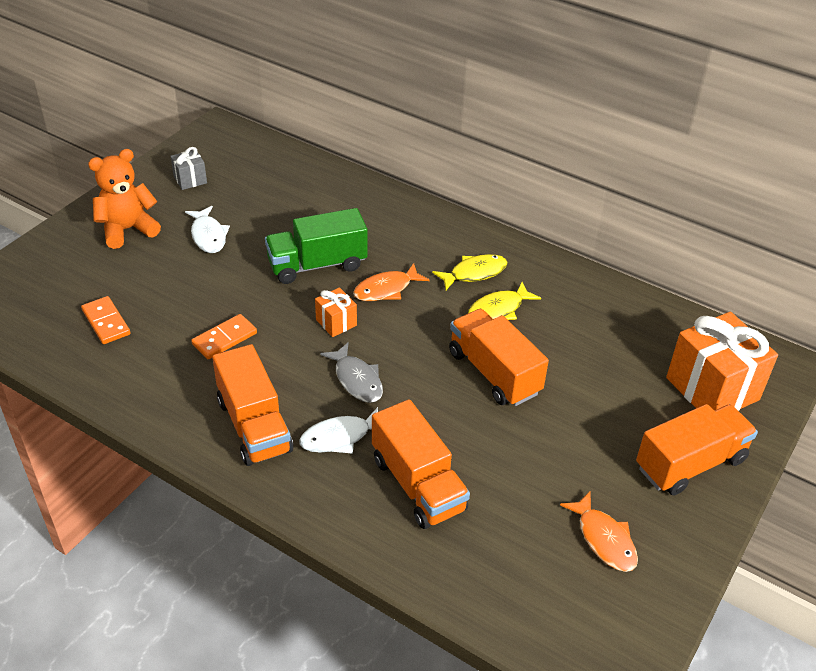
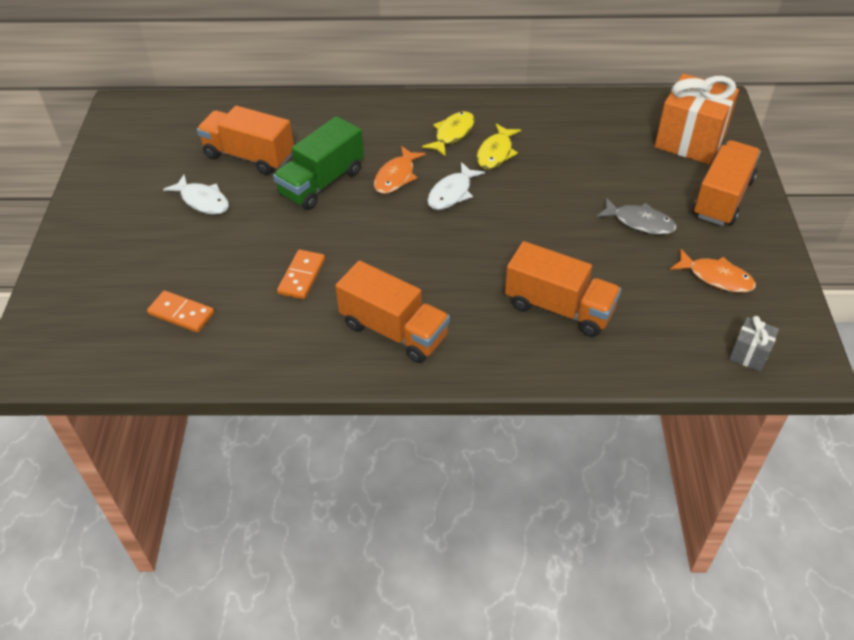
camera: 30 degrees left, 5 degrees up
(127, 229) = (121, 228): orange teddy bear -> none
(190, 180) = (138, 162): grey gift -> grey gift (749, 354)
(336, 322) = (381, 220): orange gift -> none
(339, 437) = (469, 304): white fish -> white fish (452, 193)
(357, 380) = (440, 255): grey fish -> grey fish (640, 222)
(494, 373) = (536, 200): orange truck -> orange truck (249, 156)

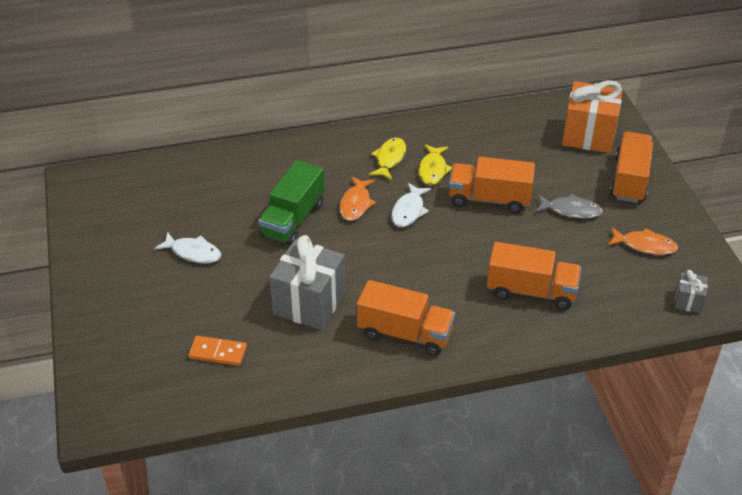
camera: 15 degrees left, 5 degrees down
(249, 156) = (218, 206): orange truck -> orange truck (489, 199)
(302, 276) = (309, 303): orange domino -> grey gift

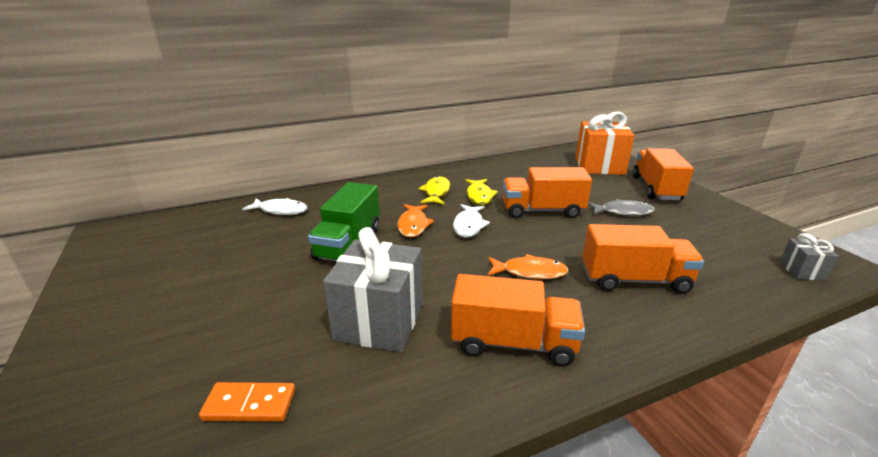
camera: 10 degrees left, 15 degrees down
(193, 252) = (230, 284): white fish -> white fish (280, 210)
(645, 245) = (713, 230): orange fish -> orange fish (530, 272)

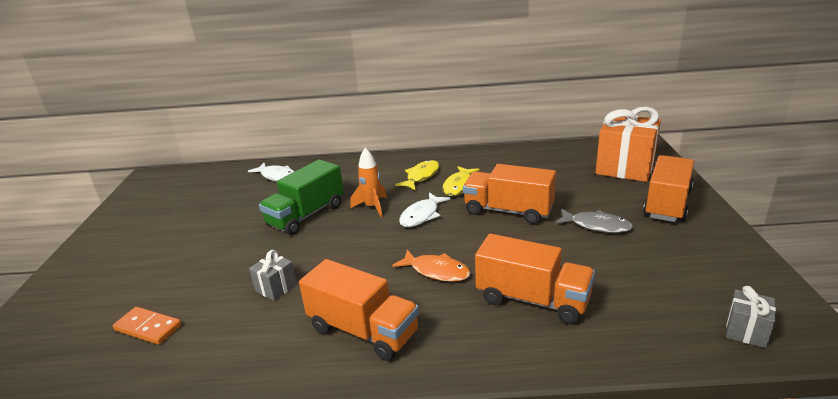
camera: 25 degrees right, 0 degrees up
(379, 321) = (276, 288): grey gift -> grey gift, size x0.47
(413, 225) = (372, 207): orange fish -> orange rocket

